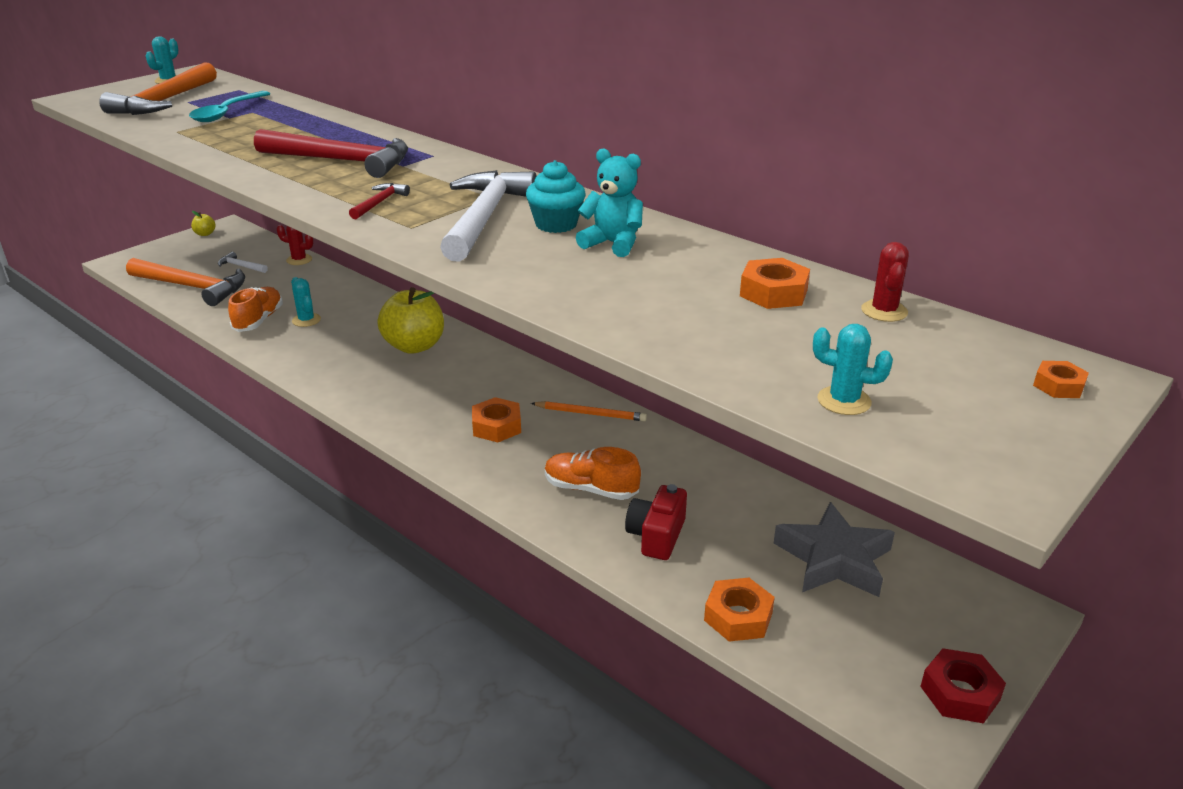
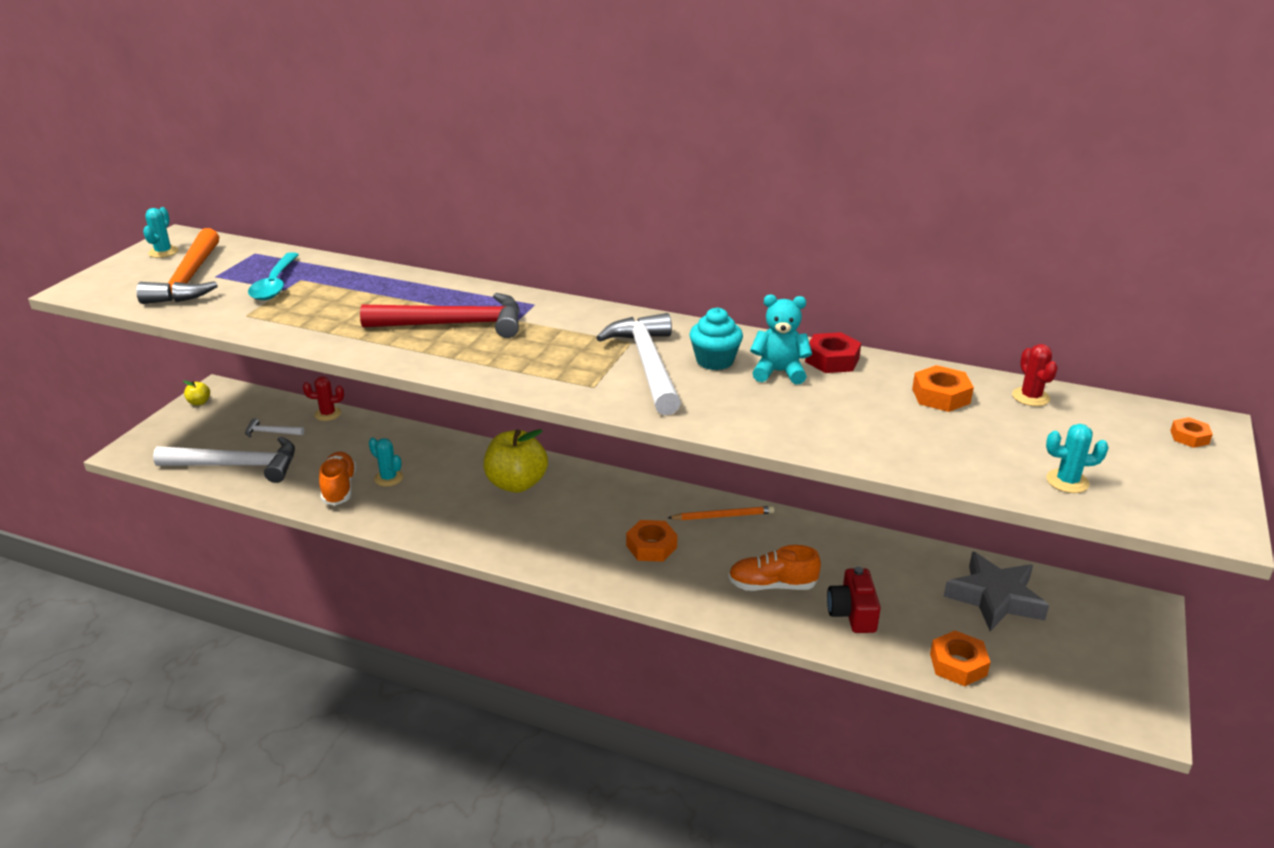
camera: 20 degrees left, 0 degrees up
(192, 287) = (237, 465): orange hammer -> white hammer
(379, 203) = (538, 365): red hammer -> none
(960, 693) = (1142, 679): red nut -> red nut (832, 360)

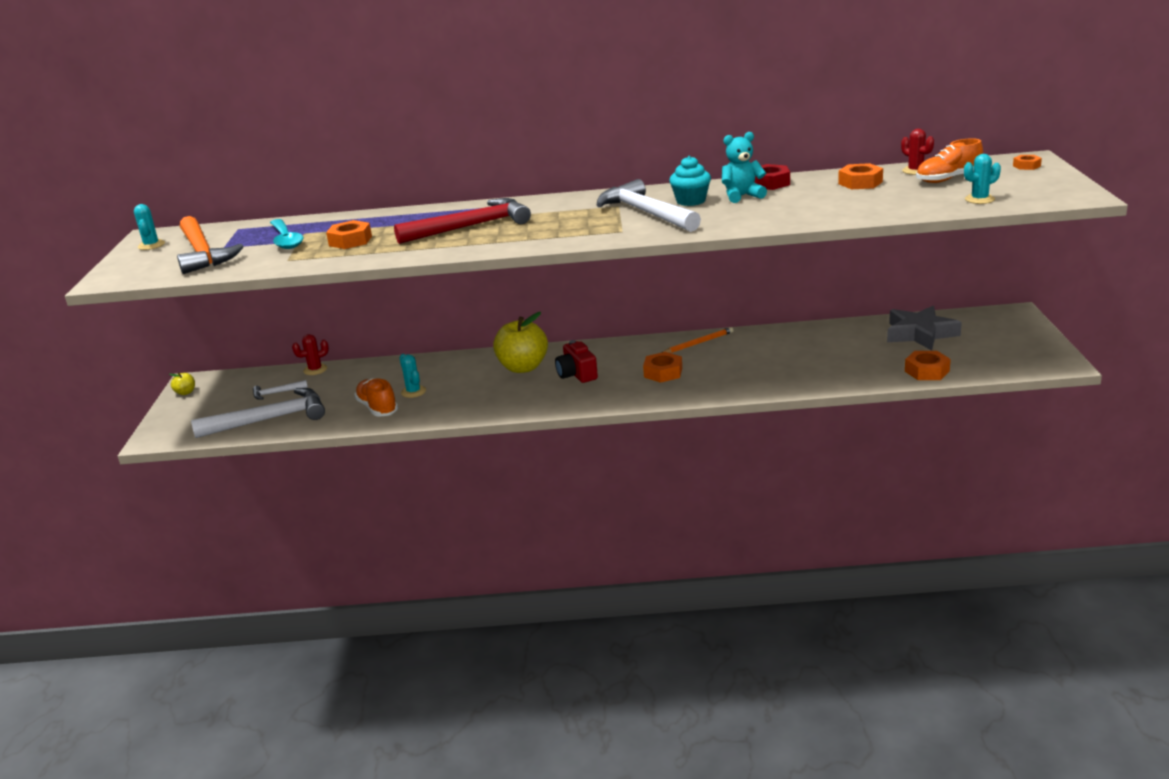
camera: 20 degrees left, 5 degrees down
(326, 306) = (350, 241): none -> orange nut
(388, 478) = (413, 392): turquoise cactus -> turquoise cactus turned 45 degrees clockwise
(772, 585) = (769, 368): orange shoe -> orange shoe (948, 179)
(852, 613) = (836, 367): red camera -> red camera (577, 374)

